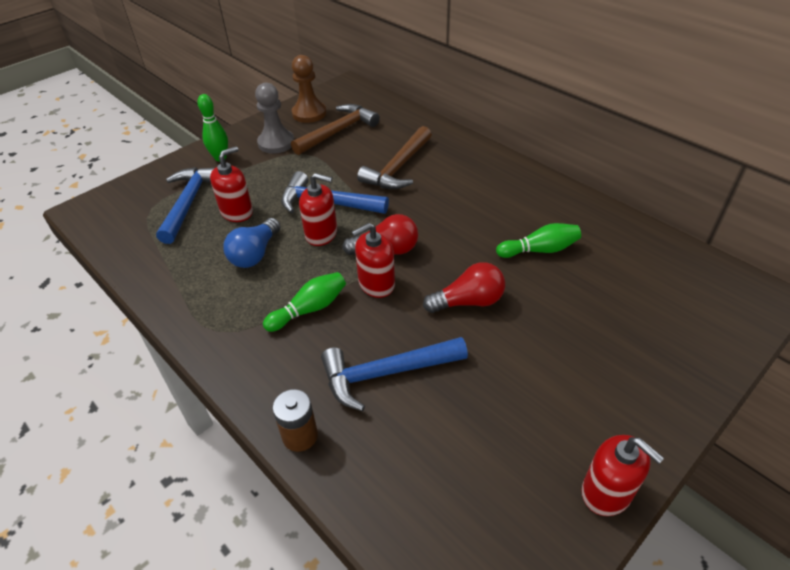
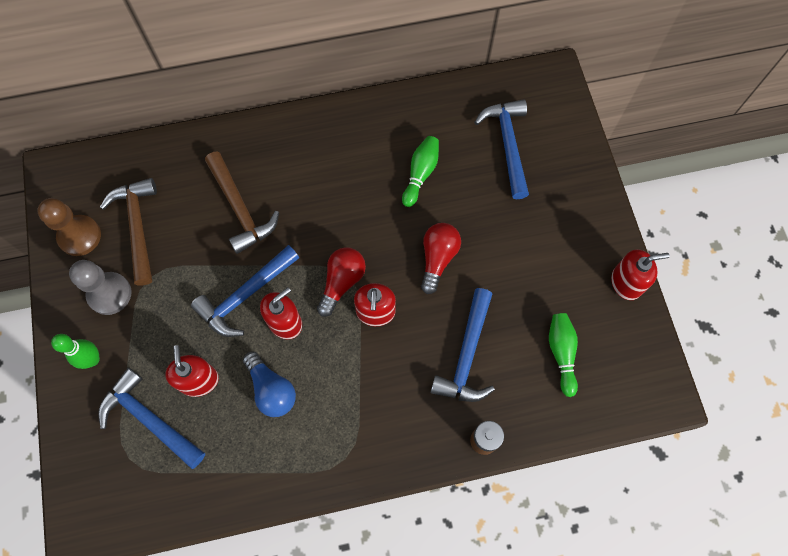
camera: 60 degrees left, 25 degrees up
(309, 309) = (369, 376): green bowling pin -> green bowling pin (561, 353)
(642, 296) = (507, 145): none -> blue hammer

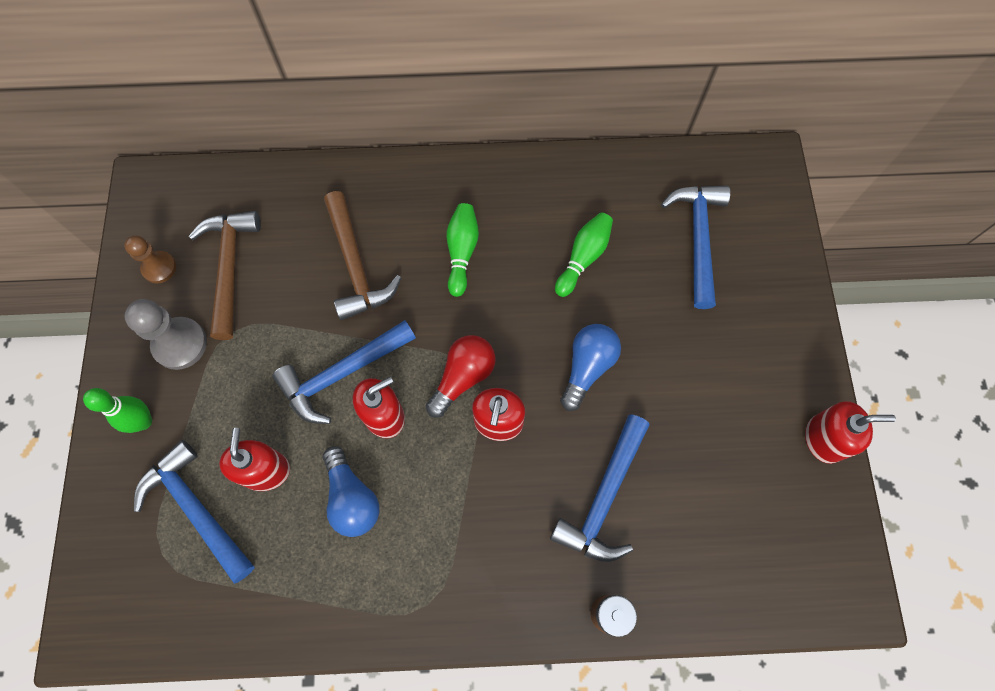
camera: 10 degrees right, 0 degrees up
(79, 236) = (159, 268): brown pawn -> brown pawn, size x0.66
(437, 258) = (587, 367): red light bulb -> blue light bulb
(561, 353) = (726, 517): green bowling pin -> green bowling pin (462, 252)

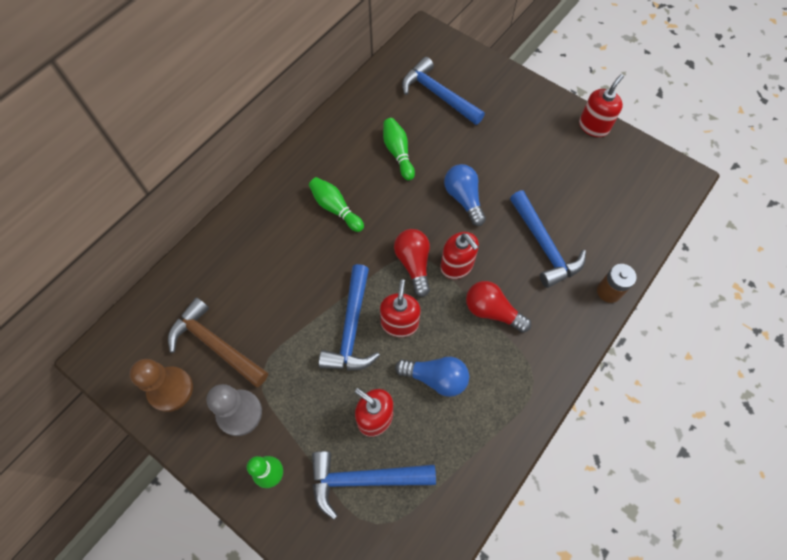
camera: 50 degrees left, 5 degrees down
(159, 268) = (170, 389): brown pawn -> brown pawn, size x1.53
(356, 266) = (288, 270): brown hammer -> none
(474, 500) = (492, 311): none -> red light bulb

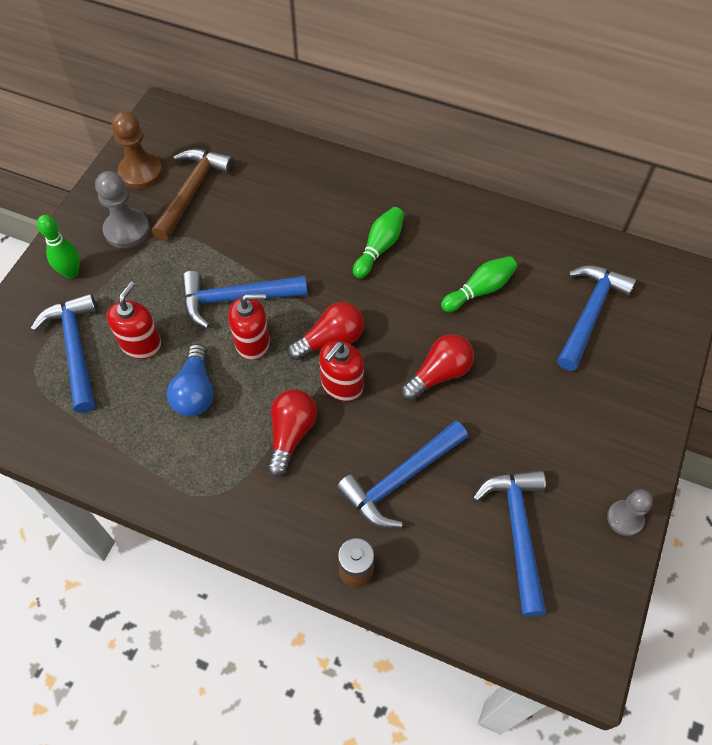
camera: 75 degrees right, 5 degrees down
(463, 199) = (439, 374): blue light bulb -> red light bulb
(593, 126) = (625, 518): red soap dispenser -> grey pawn
(594, 187) = (517, 532): none -> blue hammer

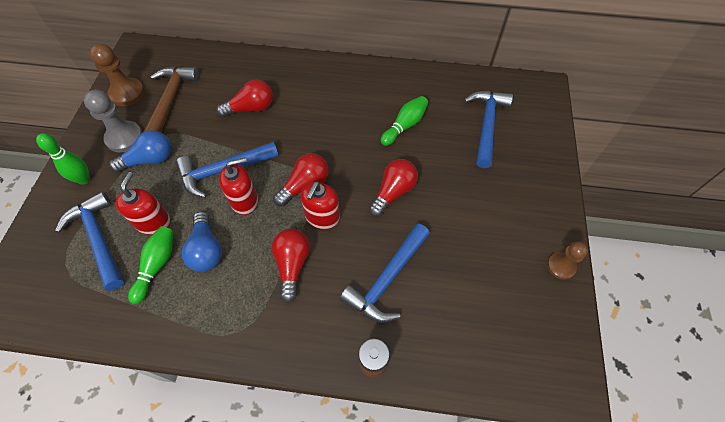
camera: 15 degrees left, 0 degrees up
(151, 265) = (149, 160): none -> blue light bulb
(288, 224) = (251, 108): none -> red light bulb
(379, 248) = (323, 111): green bowling pin -> green bowling pin (157, 265)
(517, 532) = (487, 297): blue hammer -> none
(625, 518) = (561, 266): grey pawn -> brown pawn

